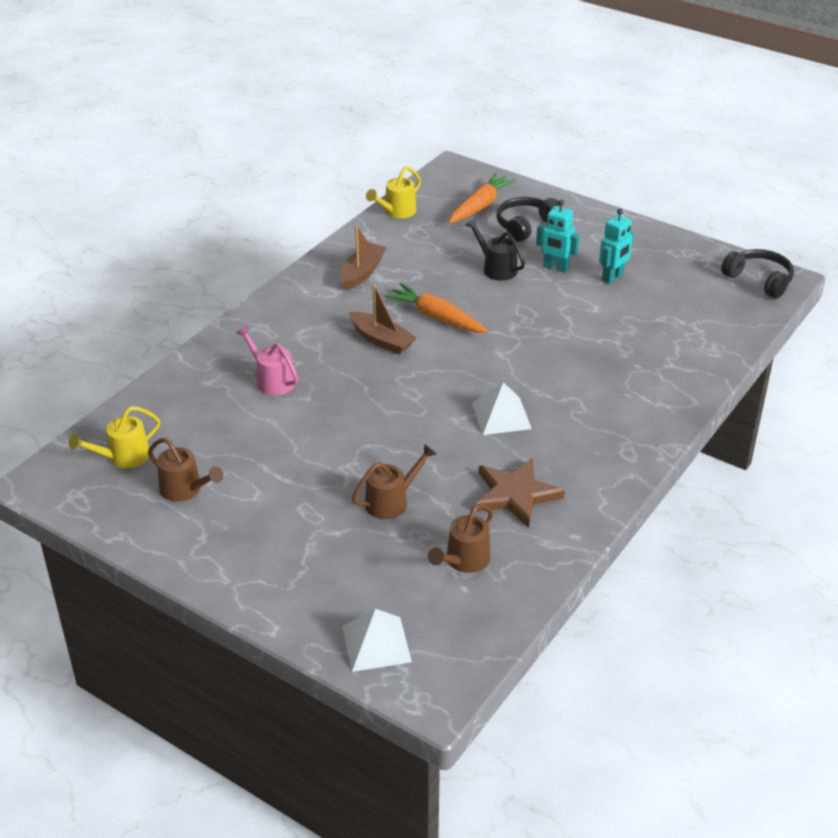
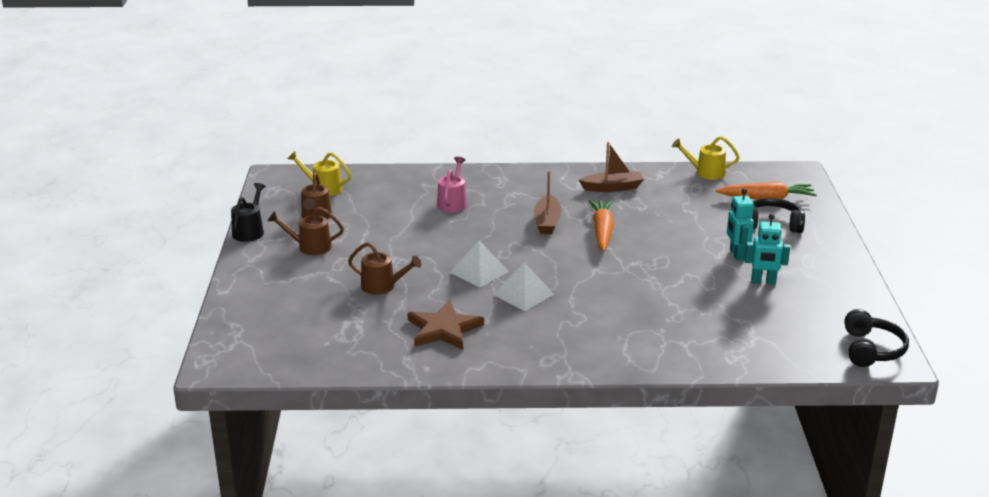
camera: 55 degrees right, 10 degrees down
(376, 644) = (243, 329): white pyramid -> white pyramid (479, 272)
(464, 561) = (352, 333): brown watering can -> brown watering can (309, 247)
(496, 268) = (697, 232): black watering can -> black watering can (250, 231)

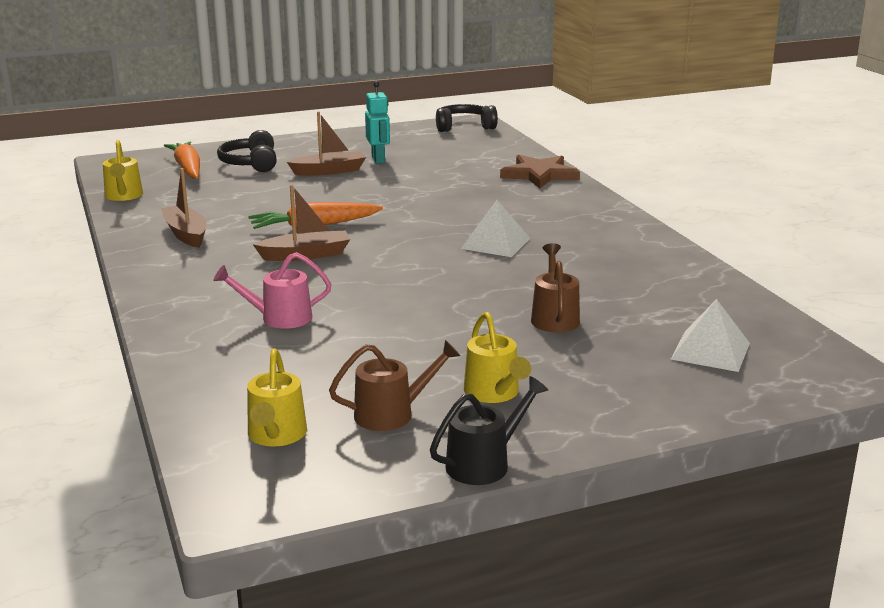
camera: 110 degrees left, 5 degrees down
(250, 231) = (485, 463): black watering can -> black watering can turned 150 degrees clockwise
(309, 247) = (494, 393): brown watering can -> yellow watering can
(443, 329) = (610, 268): brown star -> brown star (539, 175)
(479, 272) = (465, 271): white pyramid -> white pyramid (710, 351)
(736, 254) = (329, 171): turquoise robot -> brown boat

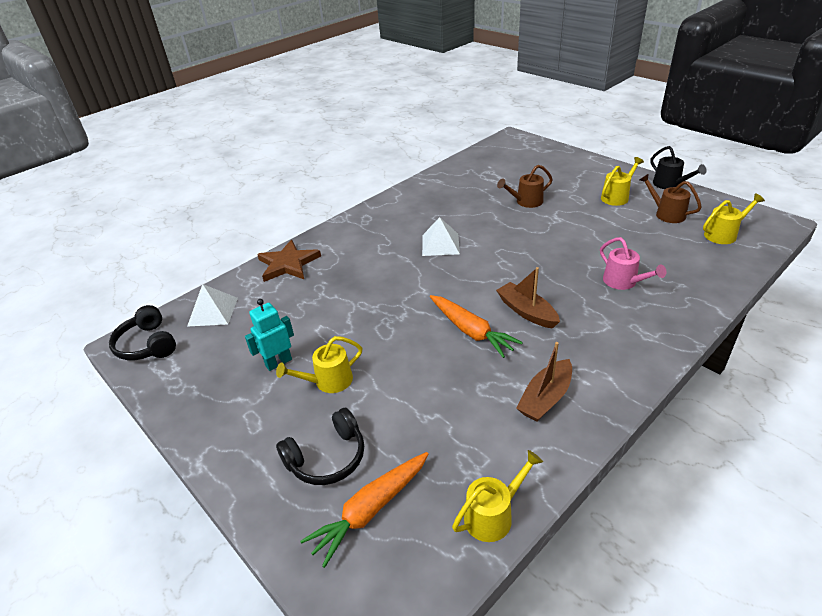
camera: 110 degrees left, 15 degrees up
(329, 171) = (328, 381): brown boat -> yellow watering can
(485, 463) = (670, 185): black watering can -> black watering can turned 150 degrees counterclockwise
(710, 351) = (520, 163): white pyramid -> white pyramid (213, 311)

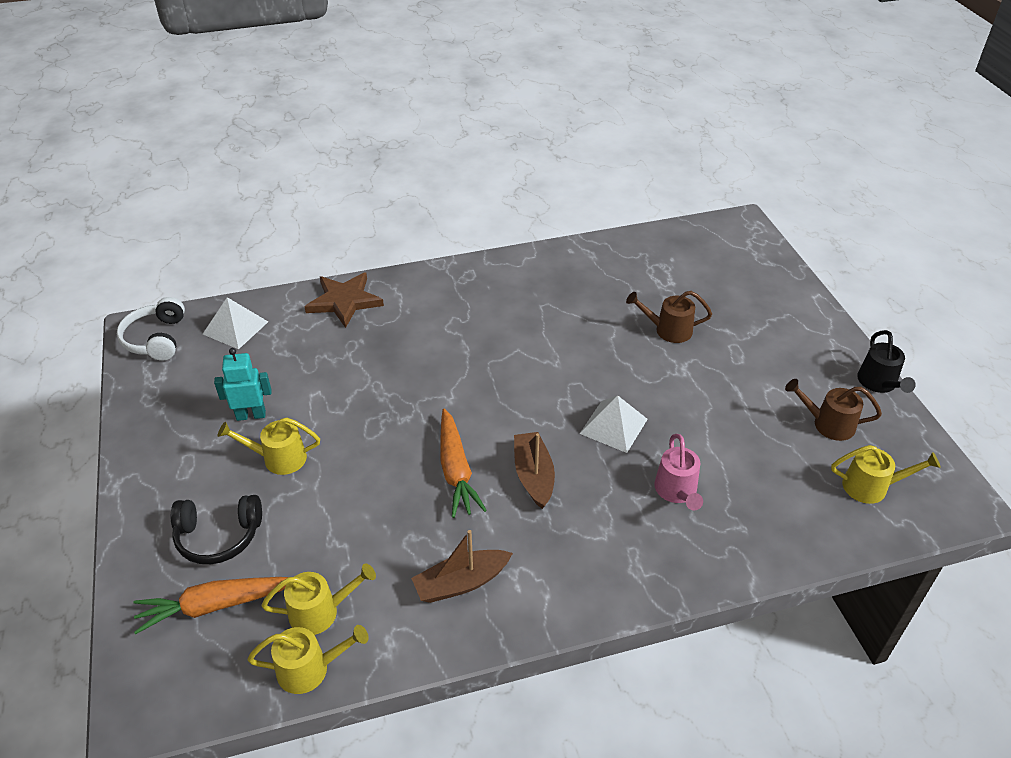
camera: 25 degrees right, 5 degrees up
(147, 344) = (156, 339): black headphones -> white headphones
(440, 244) = (518, 346): white pyramid -> white pyramid (613, 426)
(617, 197) = (789, 371): yellow watering can -> yellow watering can (321, 611)
(666, 214) = (827, 424): brown watering can -> brown watering can turned 60 degrees counterclockwise

